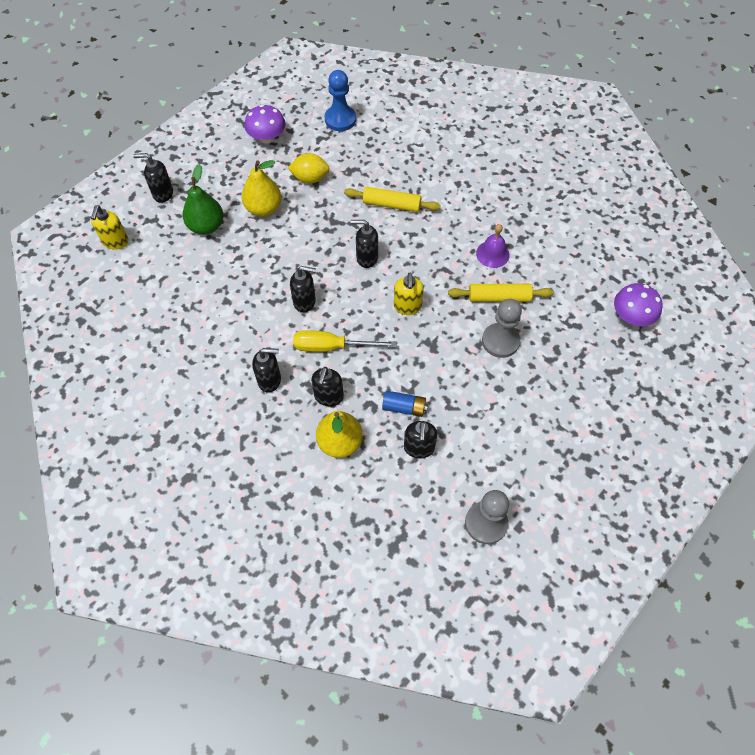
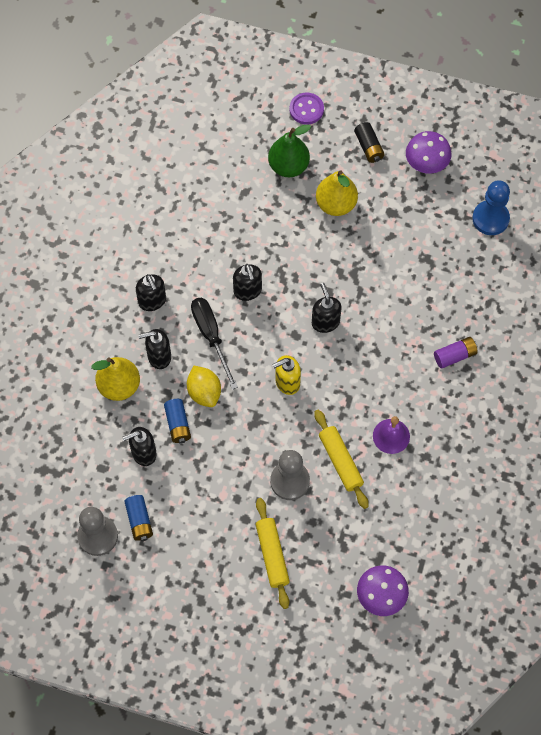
camera: 65 degrees right, 5 degrees up
(115, 242) = (231, 102): yellow soap dispenser -> none
(162, 193) = (306, 109): black soap dispenser -> purple button
(227, 167) = (369, 147): none -> black battery
(310, 178) = (396, 227): yellow lemon -> yellow lemon (204, 392)
(332, 346) = (211, 336): yellow screwdriver -> black screwdriver
(391, 204) = (403, 316): yellow rolling pin -> yellow rolling pin (272, 555)
(443, 186) = (455, 356): none -> purple battery
(486, 479) = (139, 521): none -> blue battery

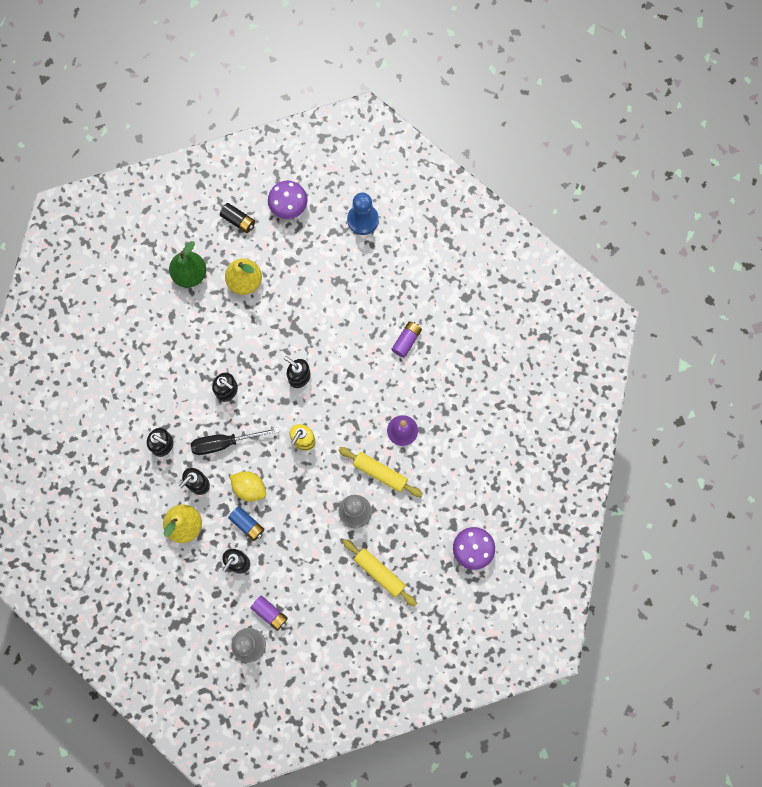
camera: 35 degrees left, 10 degrees up
(139, 521) = (270, 613): blue battery -> purple battery
(211, 336) = (225, 443): black screwdriver -> black screwdriver turned 45 degrees counterclockwise
(306, 109) = (172, 220): purple button -> none

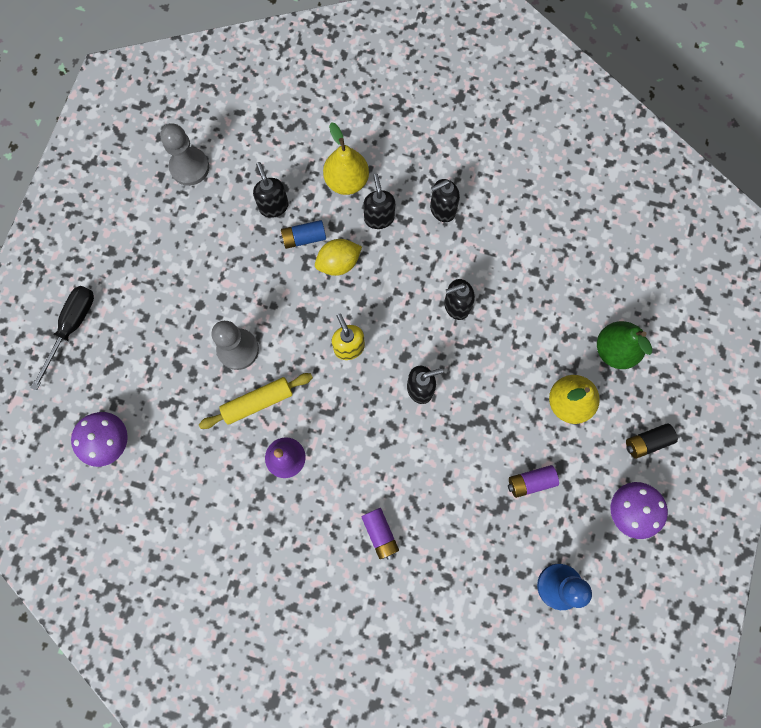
camera: 125 degrees right, 0 degrees up
(225, 443) = (402, 269): black screwdriver -> black screwdriver (72, 328)
(270, 613) = (203, 204): purple battery -> purple battery (530, 482)
(379, 573) = (159, 332): yellow rolling pin -> none

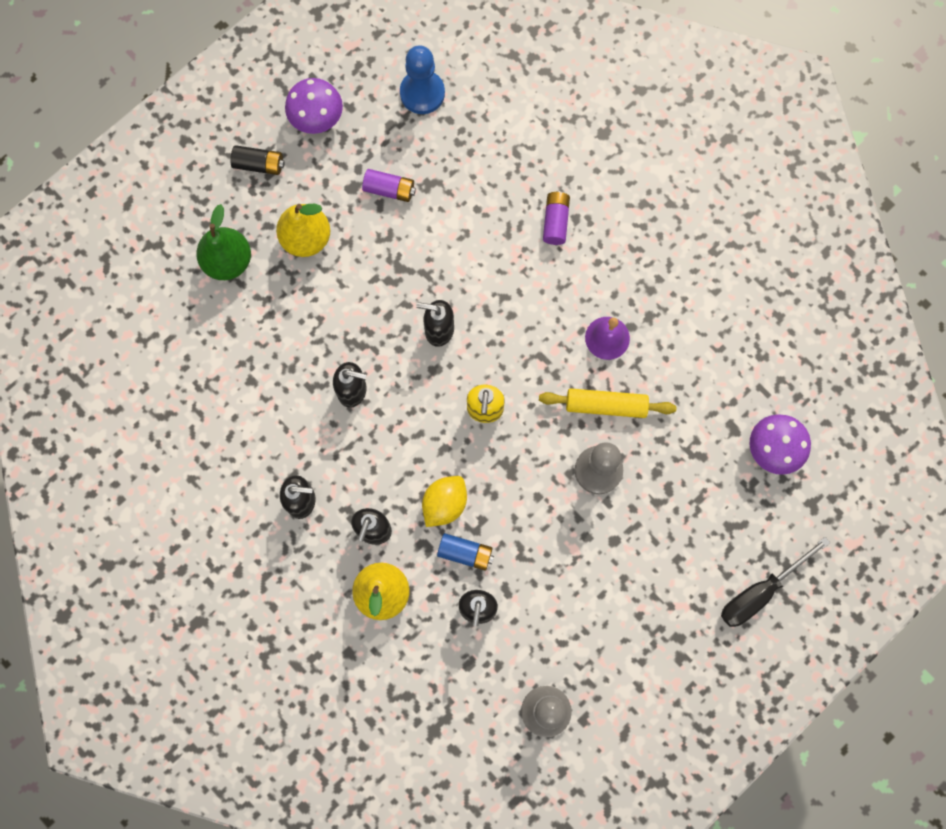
camera: 150 degrees left, 0 degrees up
(338, 263) = (444, 504): yellow lemon -> yellow lemon turned 60 degrees counterclockwise

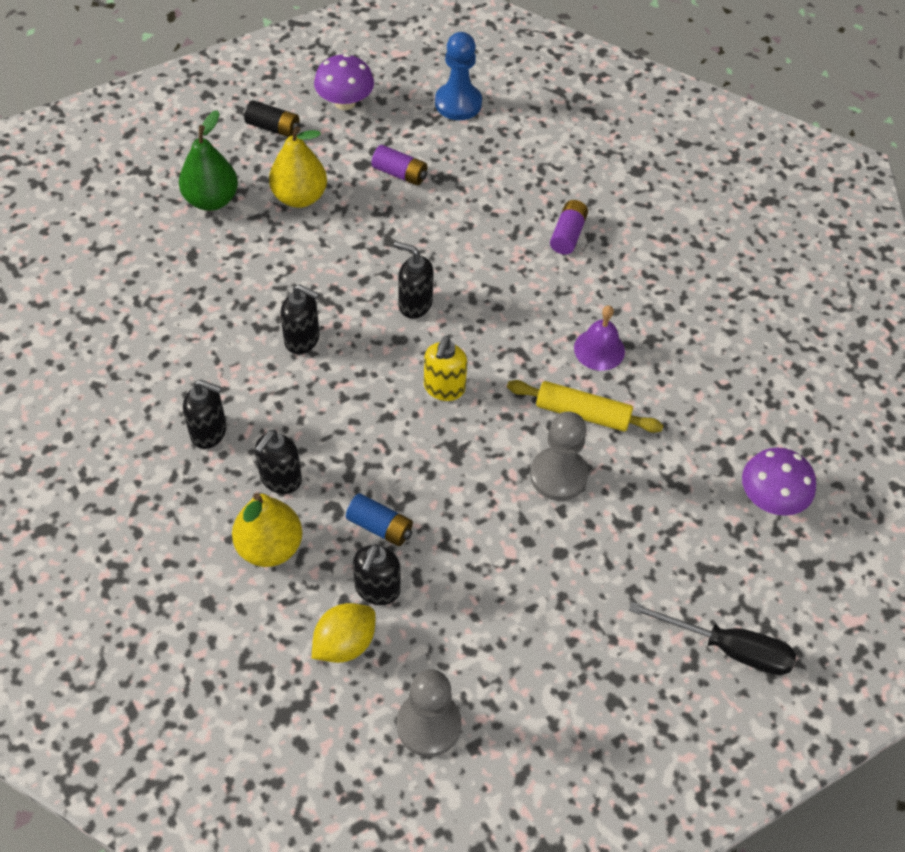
camera: 10 degrees right, 20 degrees down
(444, 504) = (371, 471): yellow lemon -> yellow lemon (344, 643)
(760, 591) = (728, 648): black screwdriver -> black screwdriver turned 135 degrees counterclockwise

